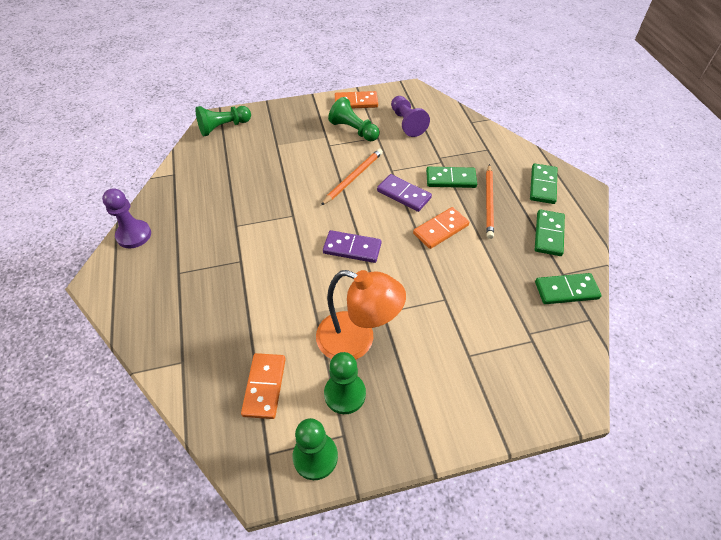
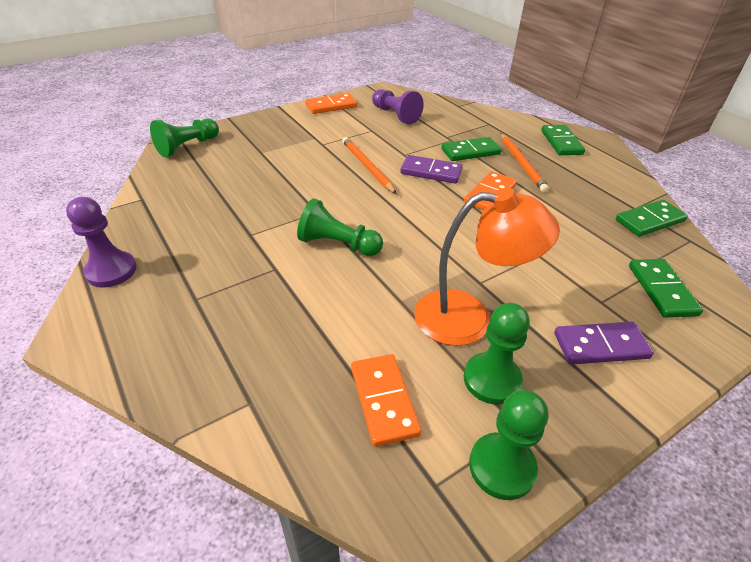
camera: 20 degrees left, 10 degrees down
(352, 248) = (405, 229): purple domino -> purple domino (600, 346)
(353, 177) = (367, 167): orange pencil -> orange pencil turned 45 degrees counterclockwise
(354, 130) = (342, 128): green pawn -> green pawn (338, 244)
(548, 234) = (596, 179): green domino -> green domino (661, 290)

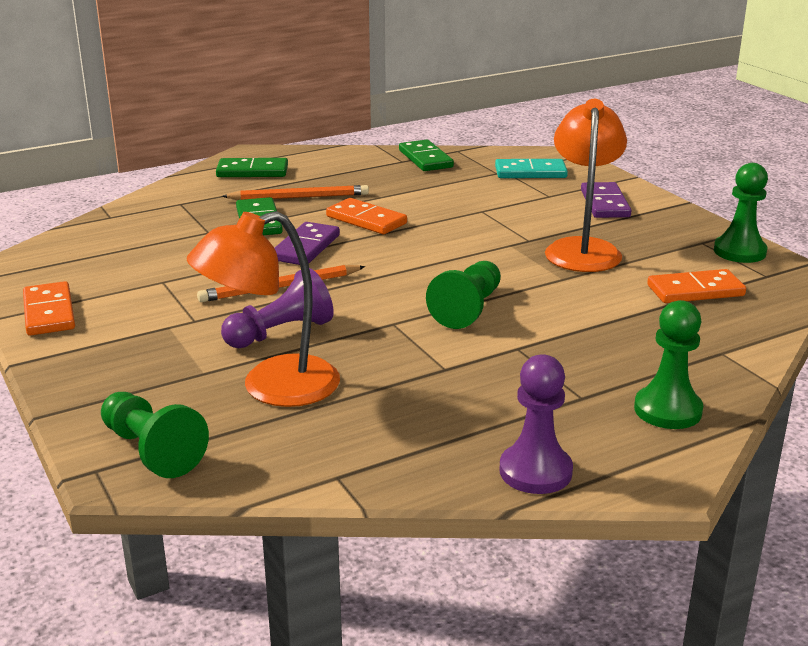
camera: 85 degrees left, 15 degrees down
(240, 173) = (272, 387): none -> orange lamp
(395, 115) = (118, 261): purple pawn -> purple pawn (280, 333)
(492, 380) = (656, 247): green pawn -> green pawn (667, 410)
(661, 290) = (530, 172): green domino -> turquoise domino

